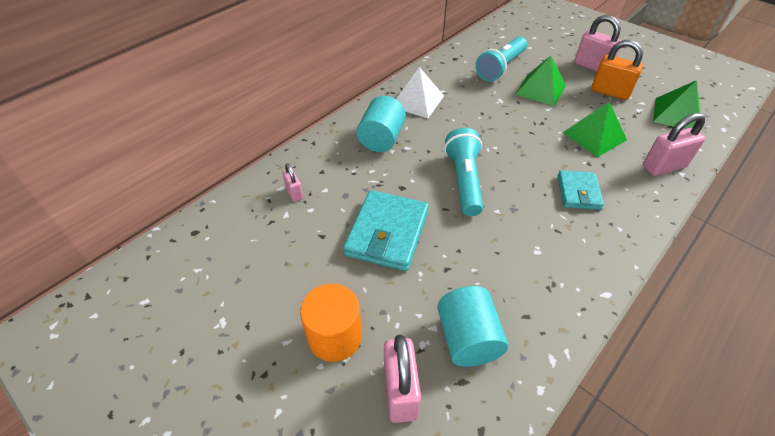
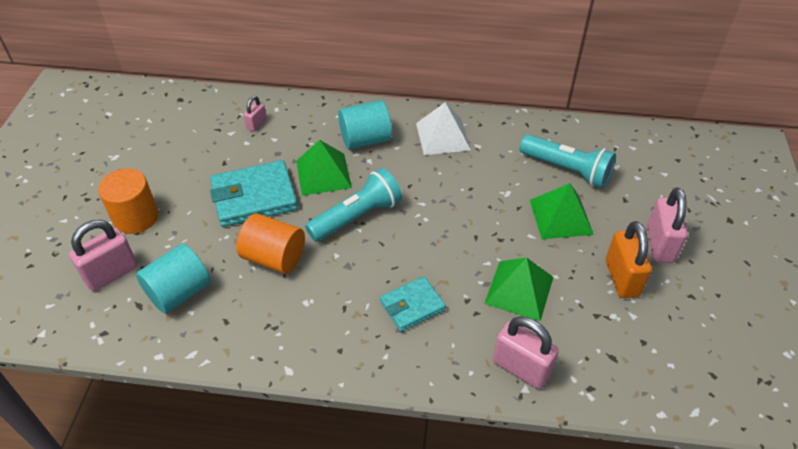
camera: 55 degrees right, 0 degrees up
(472, 250) = (274, 257): none -> orange cylinder
(500, 67) = (567, 170): turquoise flashlight -> turquoise flashlight turned 150 degrees counterclockwise
(676, 114) = (642, 356): green pyramid -> green pyramid (323, 174)

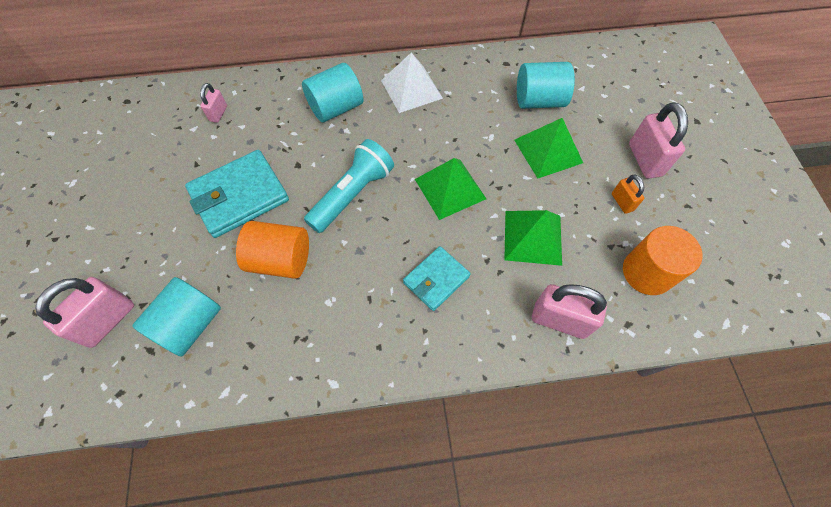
camera: 15 degrees left, 15 degrees up
(136, 217) = (117, 248): orange cylinder -> orange cylinder (647, 272)
(323, 174) = (304, 154): green pyramid -> green pyramid (450, 188)
(567, 170) = (539, 101): turquoise flashlight -> turquoise cylinder
(622, 278) = (622, 202): orange padlock -> orange padlock, size x0.54

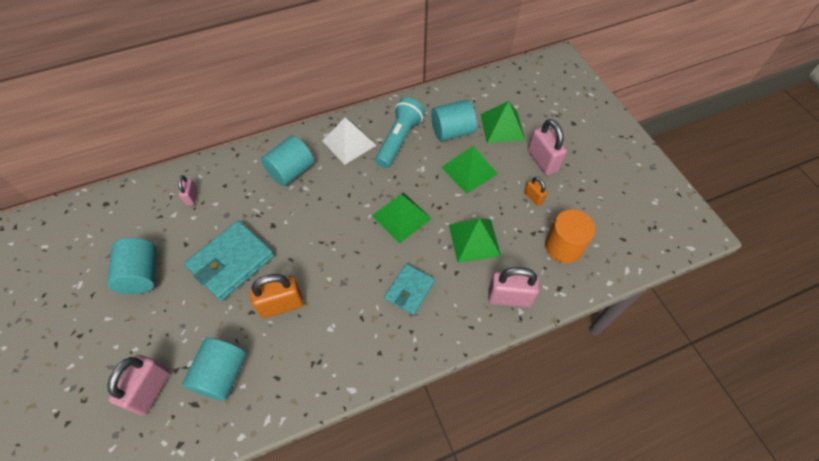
camera: 15 degrees left, 5 degrees down
(139, 187) = (142, 274): none -> turquoise cylinder
(281, 260) = (281, 305): orange cylinder -> orange padlock
(353, 195) = (325, 239): turquoise flashlight -> turquoise flashlight (399, 140)
(603, 107) = (502, 127): none -> green pyramid

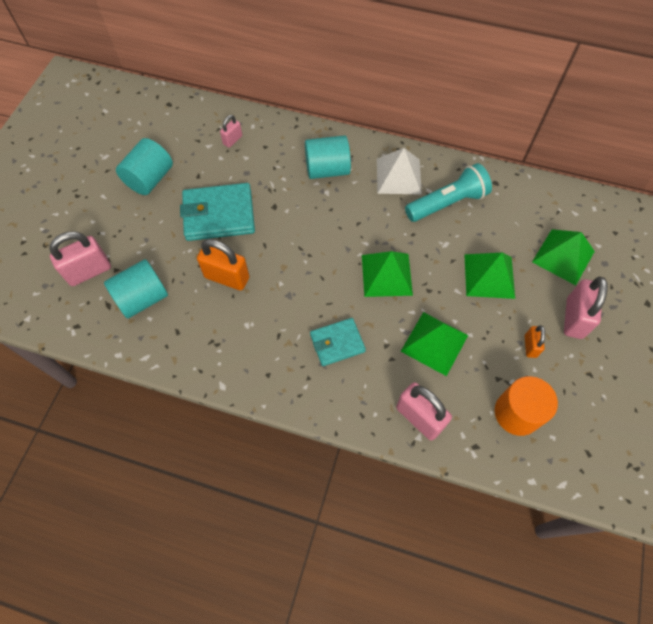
camera: 40 degrees right, 5 degrees up
(452, 131) = (506, 228): turquoise cylinder -> none

